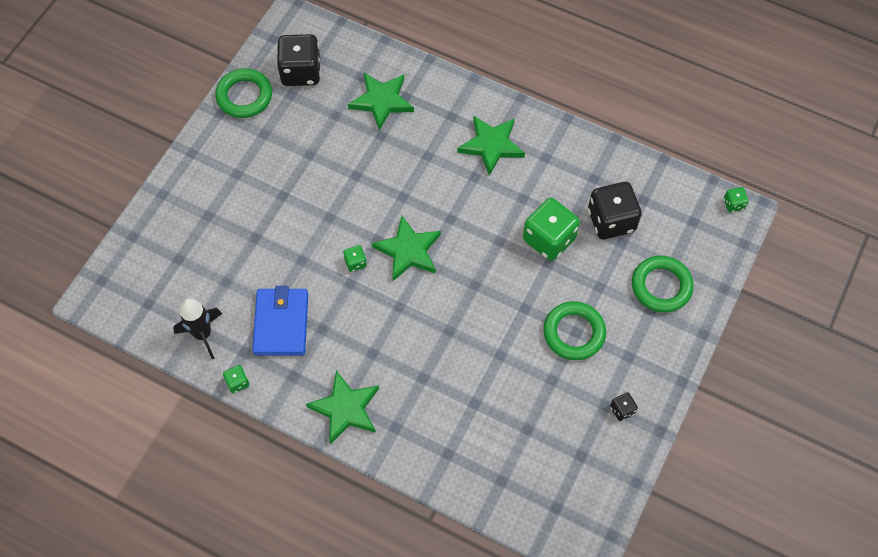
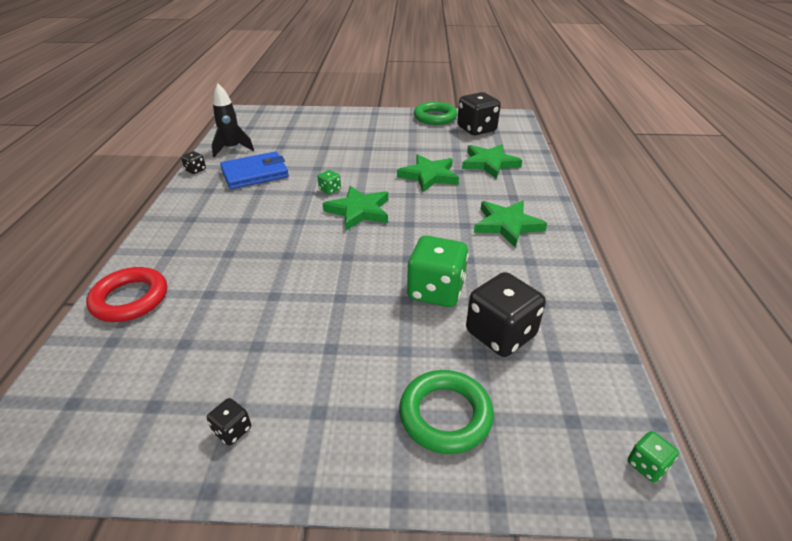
camera: 65 degrees right, 25 degrees down
(237, 382) = (195, 170): green dice -> black dice
(345, 409) = (183, 221): green star -> green star (429, 176)
(453, 464) = (130, 299): none -> red ring
(574, 333) = (328, 346): green ring -> none

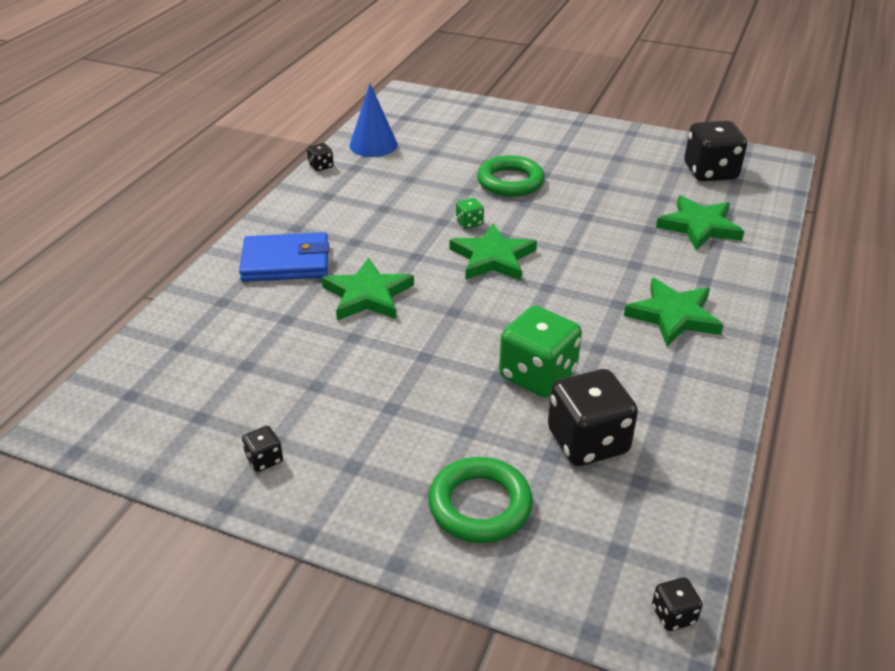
camera: 20 degrees right, 0 degrees up
(130, 299) = (208, 306): red ring -> none
(232, 149) = (373, 145): black rocket -> blue cone
(255, 174) = (388, 184): blue wallet -> blue wallet (286, 262)
(429, 176) = (605, 229): green star -> green star (368, 295)
(435, 117) = (660, 143): green ring -> green ring (510, 182)
(647, 465) = (673, 615): green dice -> black dice

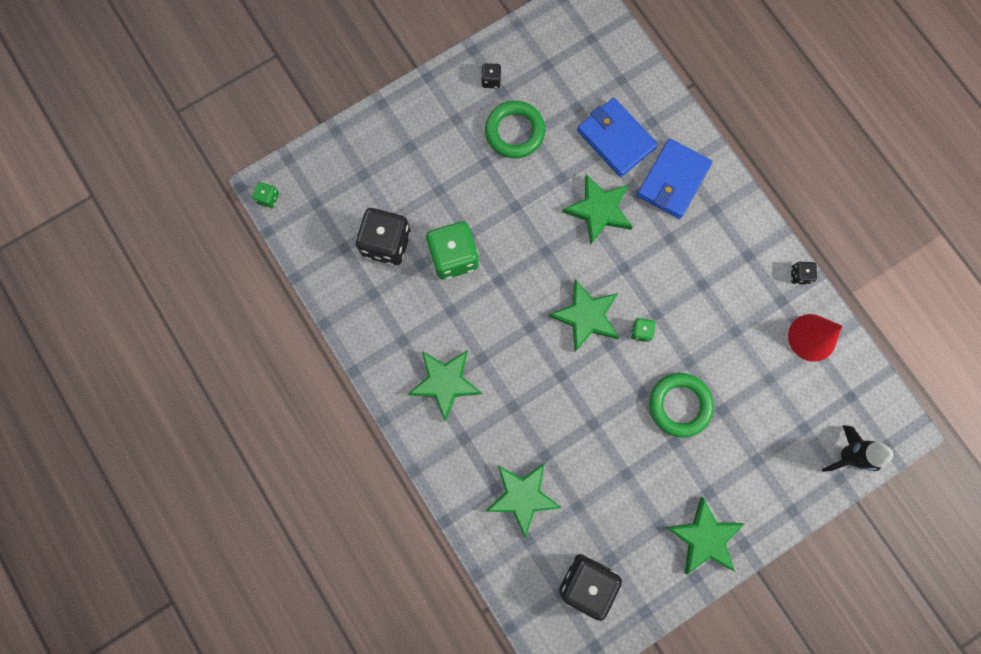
camera: 125 degrees right, 40 degrees up
(267, 317) = (615, 139): none -> blue wallet
(373, 145) = (812, 337): blue cone -> red cone
(453, 106) = (846, 455): none -> black rocket
(480, 505) = (386, 161): green ring -> green ring (514, 132)
(597, 138) = (704, 537): none -> green star
(673, 615) = (268, 198): black dice -> green dice

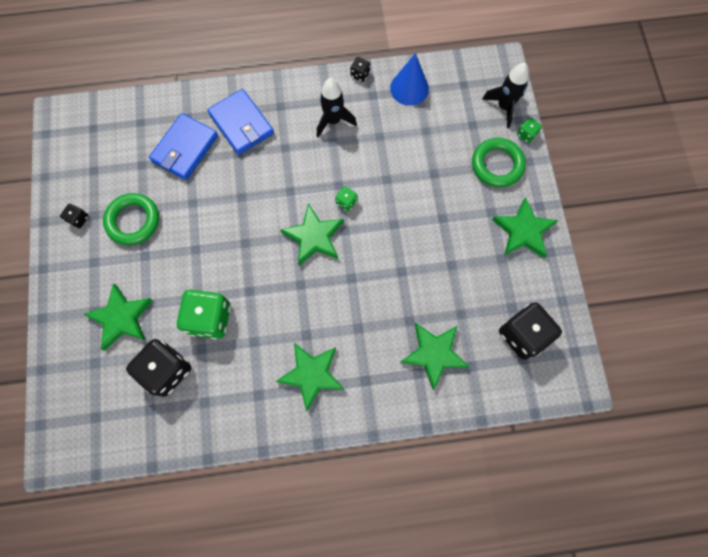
camera: 65 degrees left, 5 degrees down
(268, 198) = (65, 460): green dice -> green dice (526, 134)
(599, 210) = (234, 187): green star -> green star (121, 318)
(615, 139) = (185, 148): blue wallet -> blue wallet turned 45 degrees counterclockwise
(679, 405) = (416, 201): green ring -> green ring (497, 165)
(727, 273) = (333, 121): none -> black rocket
(812, 337) = (409, 88): red cone -> blue cone

